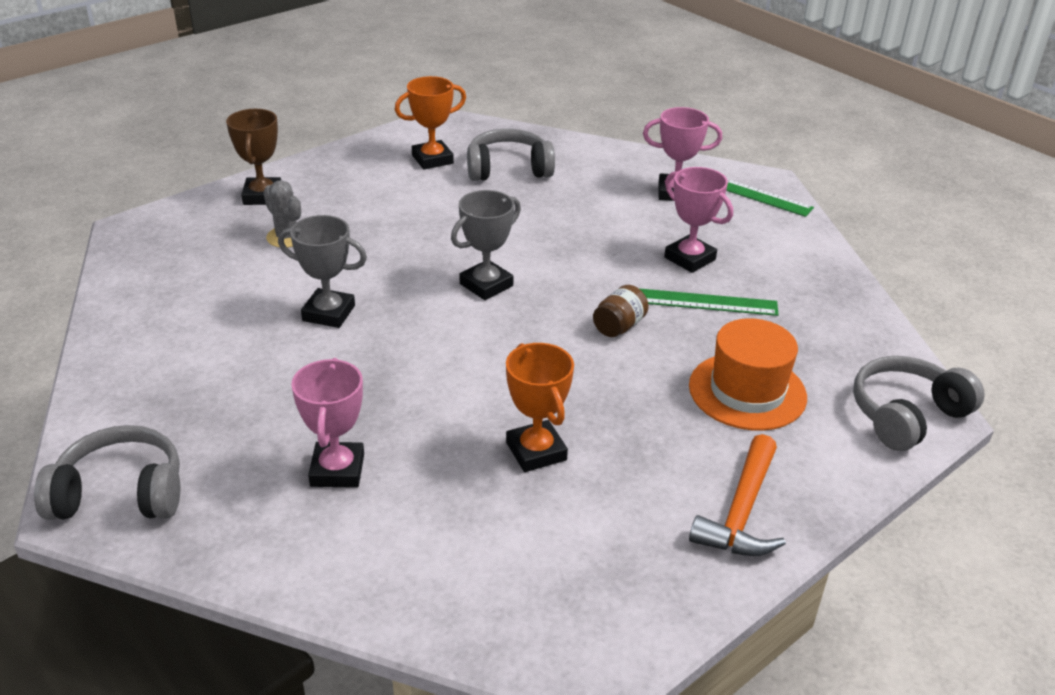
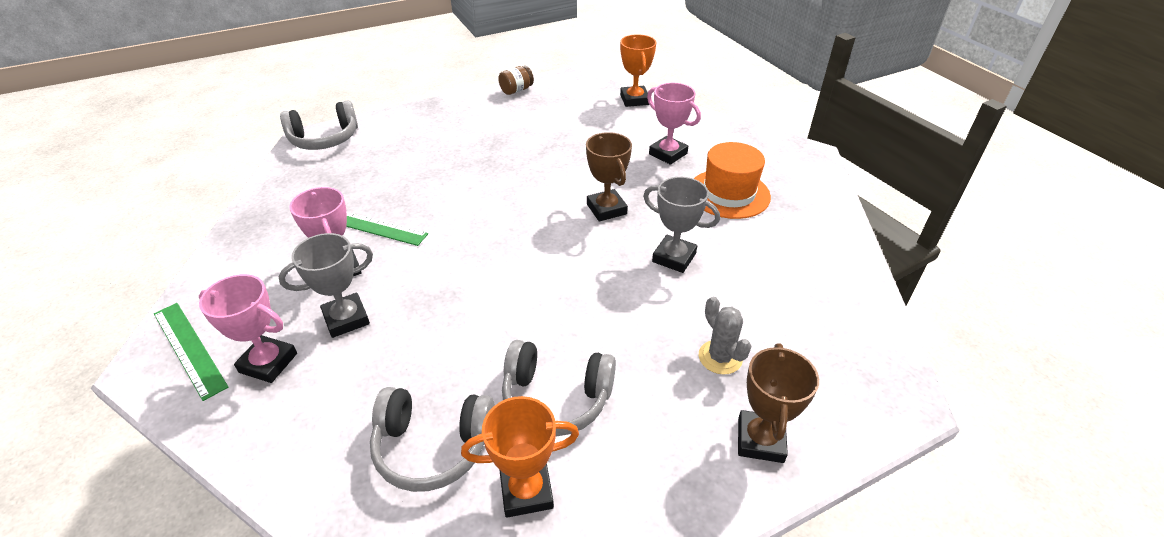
camera: 165 degrees left, 5 degrees up
(120, 493) = (790, 158): grey headphones -> grey headphones (556, 398)
(337, 470) = (668, 154): pink trophy -> pink trophy turned 60 degrees counterclockwise
(421, 360) = (606, 209): none -> brown trophy
(486, 285) = (535, 267): grey trophy -> grey trophy (346, 319)
(536, 451) = (552, 148): orange trophy -> orange trophy (634, 100)
(619, 326) = (450, 215): brown jar -> brown jar (516, 90)
(741, 512) = (462, 112): orange hammer -> none
(747, 391) = (402, 162): orange hat -> orange hat (729, 193)

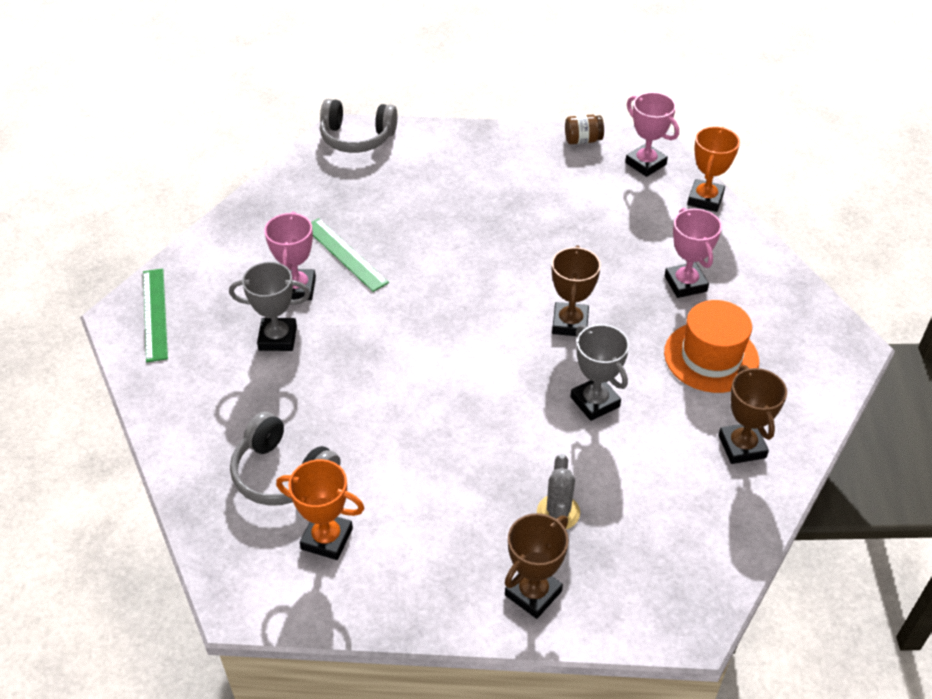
camera: 30 degrees right, 5 degrees up
(268, 363) = (203, 351): pink trophy -> pink trophy (645, 164)
(556, 398) = (396, 481): grey headphones -> none
(806, 245) = (742, 446): none -> brown trophy

